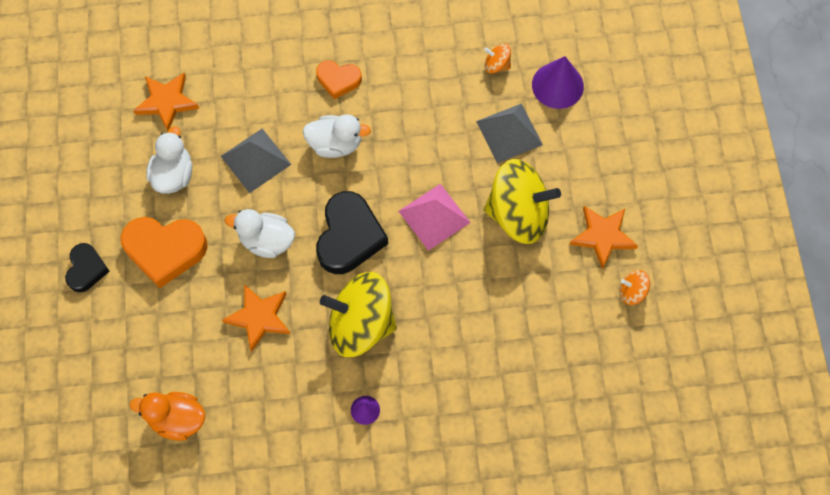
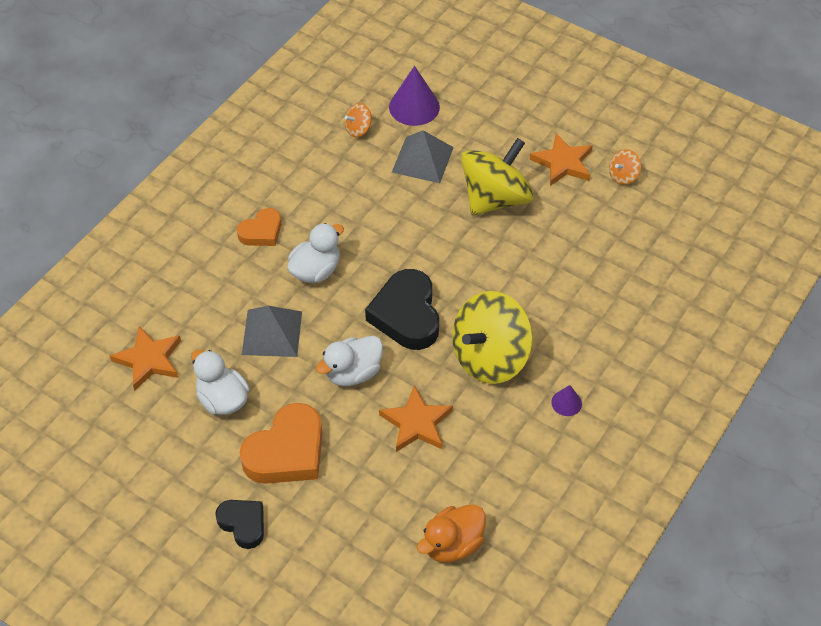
camera: 50 degrees left, 15 degrees down
(349, 237) = (406, 315): black heart -> black heart turned 150 degrees counterclockwise
(434, 216) = (445, 250): pink pyramid -> none

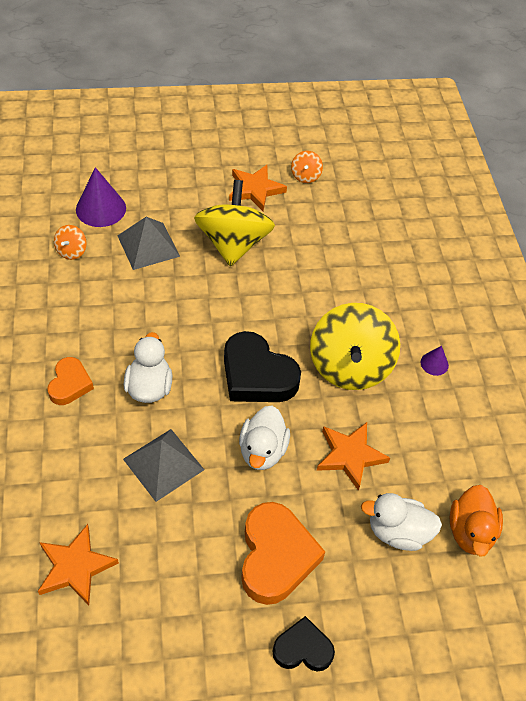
camera: 45 degrees left, 0 degrees up
(222, 399) = (177, 553): white duck -> white duck (397, 532)

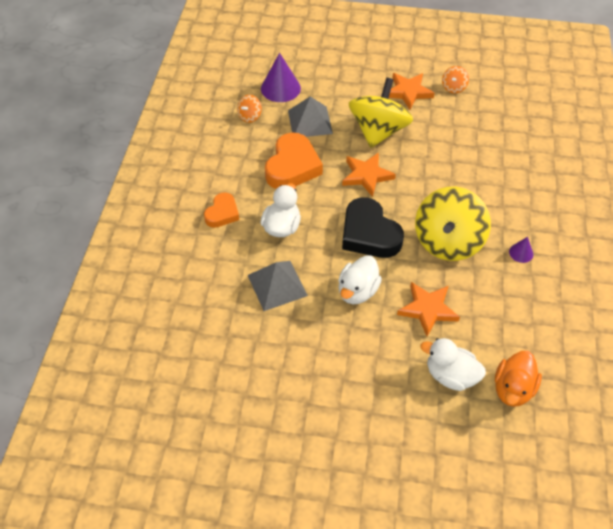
camera: 20 degrees right, 0 degrees up
(75, 567) = (191, 344): orange star -> orange star (366, 175)
(276, 556) = (345, 371): orange heart -> orange heart (292, 167)
(303, 649) = (347, 443): black heart -> none

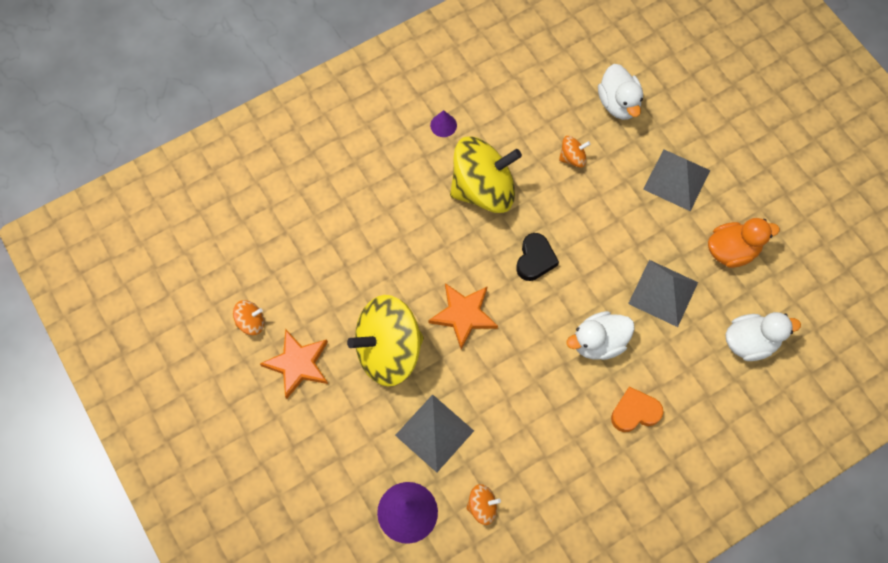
camera: 130 degrees left, 15 degrees up
(292, 167) = (515, 396): orange heart -> none
(350, 362) = (676, 179): none -> grey pyramid
(357, 291) = (606, 223): white duck -> white duck (750, 342)
(369, 234) = (535, 259): black heart -> black heart, size x0.58
(428, 309) = (572, 158): orange star -> orange spinning top
(512, 389) = (589, 57): orange duck -> orange duck (731, 251)

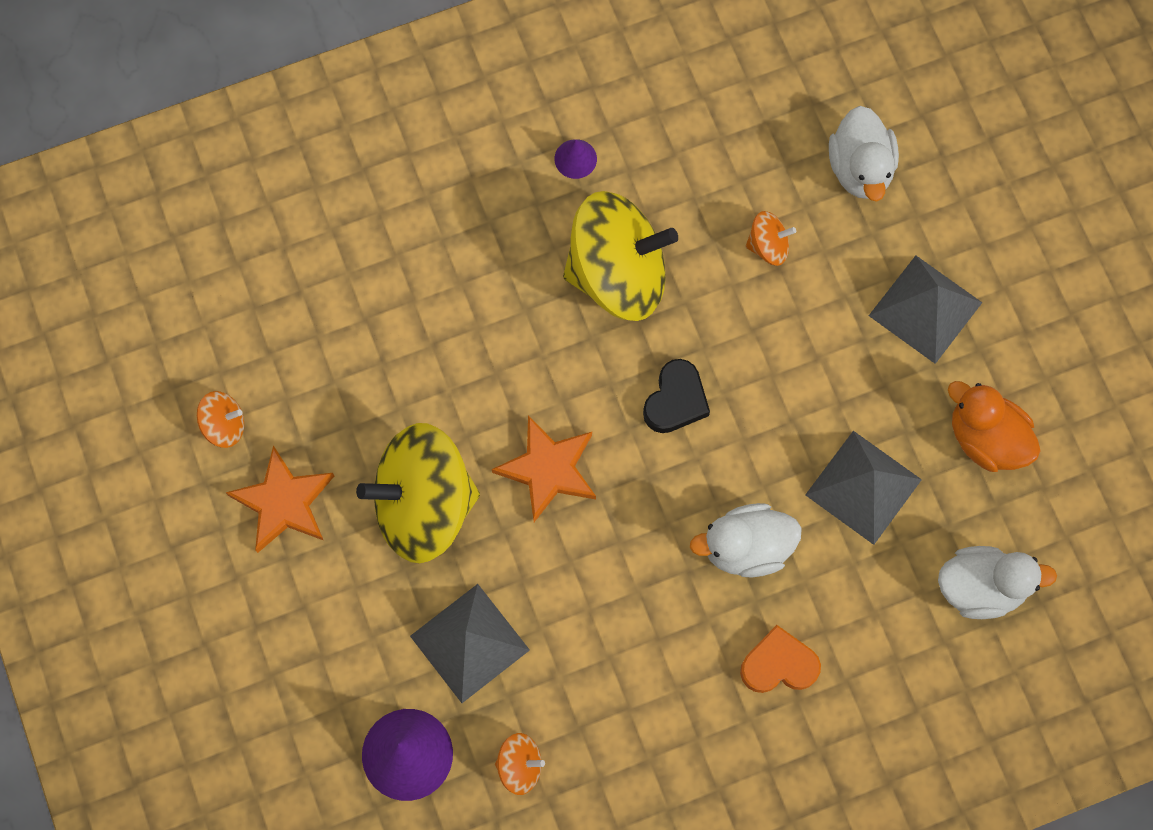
camera: 10 degrees right, 5 degrees up
(731, 251) = (986, 438): orange duck -> orange duck turned 135 degrees counterclockwise

